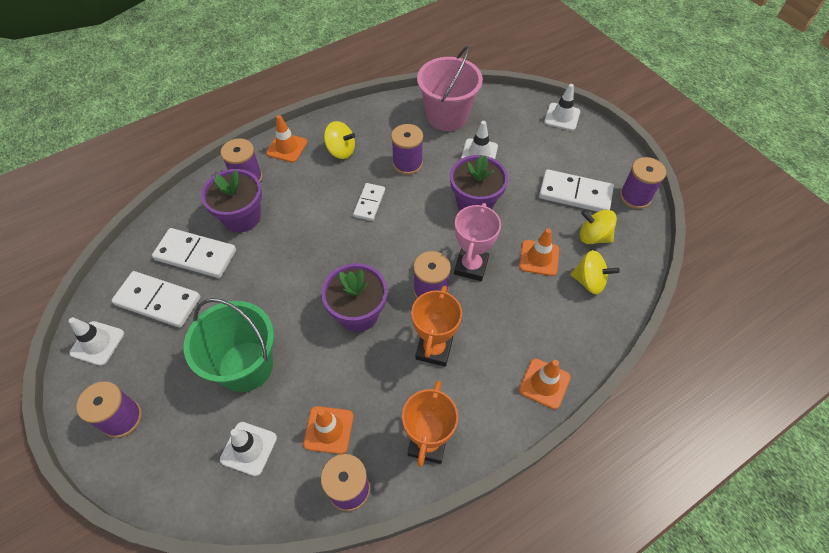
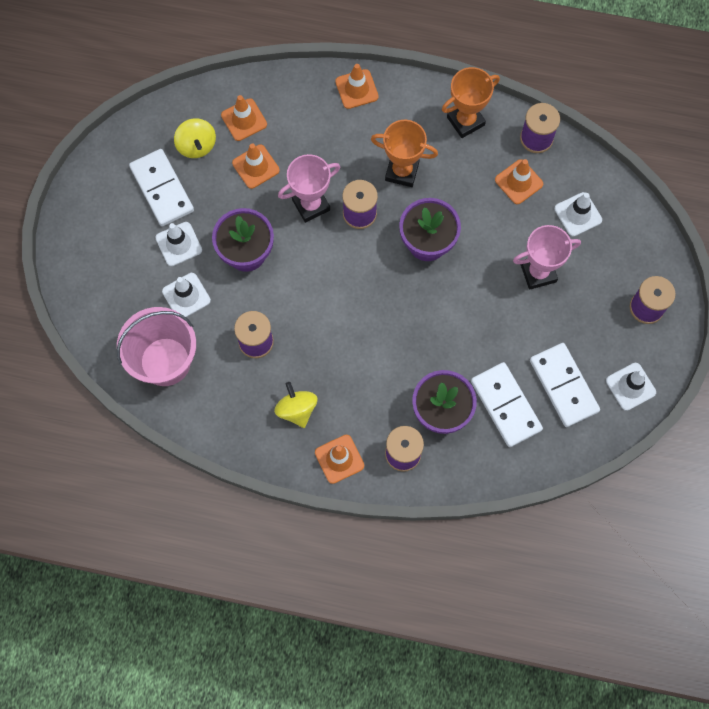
camera: 135 degrees left, 15 degrees up
(245, 366) = (538, 273): green bucket -> pink trophy
(369, 203) = (327, 330): white domino -> none
(434, 349) = (402, 171): orange trophy -> orange trophy turned 45 degrees clockwise
(562, 117) = (72, 266): white traffic cone -> white traffic cone (179, 244)
(589, 281) = (244, 120): yellow spinning top -> orange traffic cone
(635, 197) = (122, 145): purple spool -> none

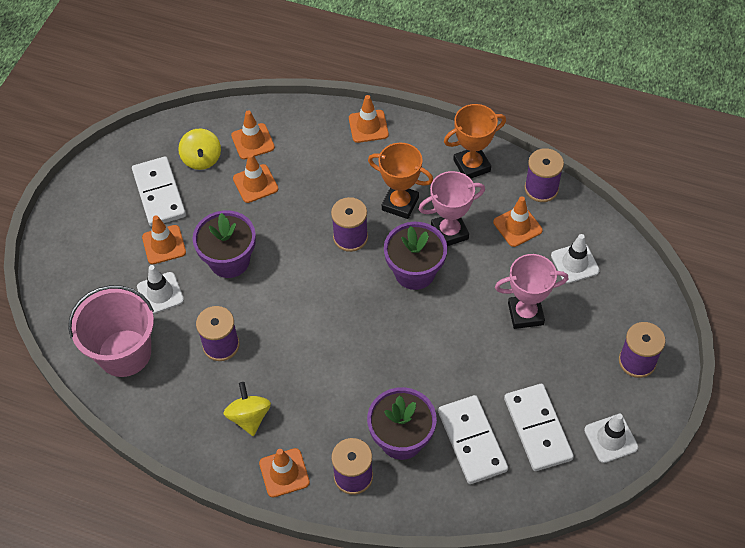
camera: 10 degrees right, 15 degrees down
(179, 244) = (164, 245): white traffic cone -> orange traffic cone
(311, 205) = (303, 224): pink trophy -> pink trophy (449, 232)

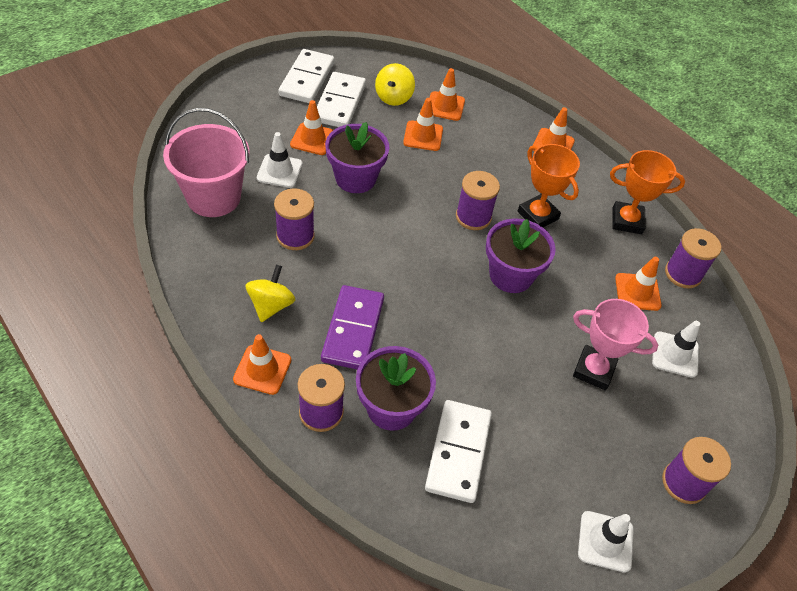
camera: 25 degrees right, 5 degrees down
(327, 396) = (353, 329): none -> purple domino
(449, 232) = (567, 261): pink trophy -> none
(538, 429) = (533, 482): white domino -> white domino (307, 79)

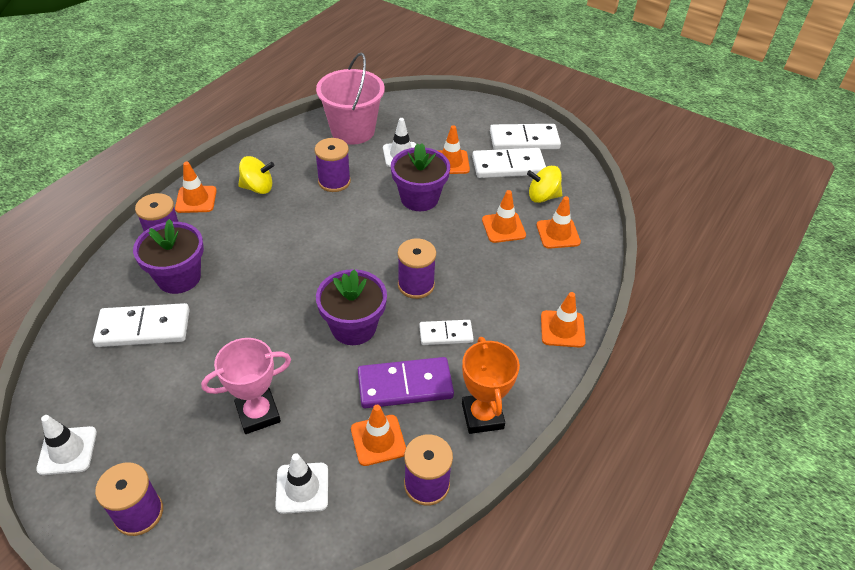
camera: 75 degrees right, 5 degrees down
(353, 329) = (250, 237): purple domino -> purple domino (405, 385)
(538, 215) = (446, 334): orange trophy -> white domino
(593, 370) = (258, 414): pink trophy -> pink trophy turned 60 degrees clockwise

